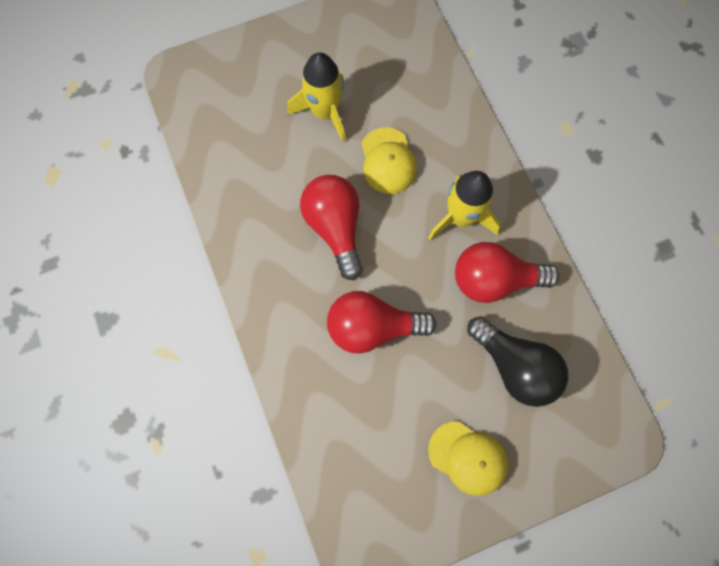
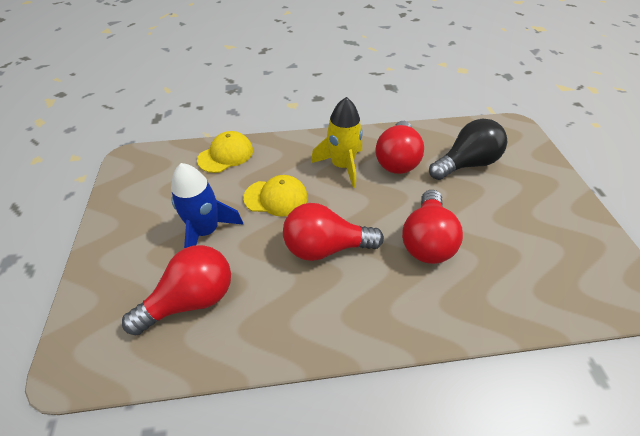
camera: 75 degrees left, 25 degrees down
(249, 132) = (191, 300): none -> red light bulb
(325, 112) = (206, 231): yellow rocket -> blue rocket
(468, 458) = (538, 204): yellow cap -> yellow cap (226, 155)

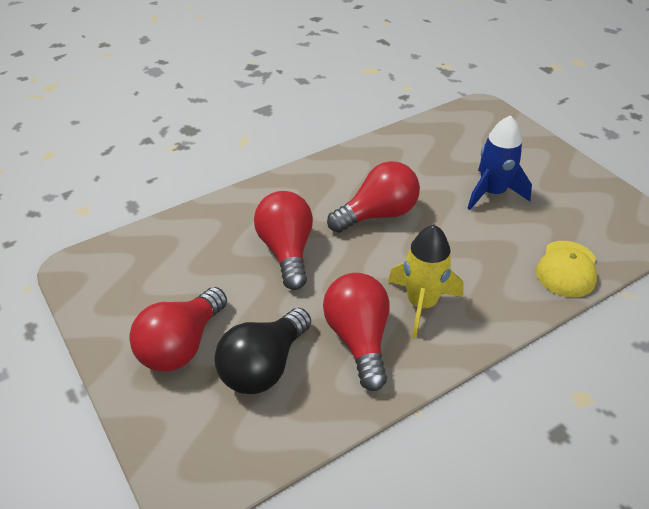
camera: 155 degrees right, 5 degrees down
(191, 300) = (450, 152): red light bulb -> red light bulb (181, 345)
(276, 197) = (461, 241): yellow cap -> none

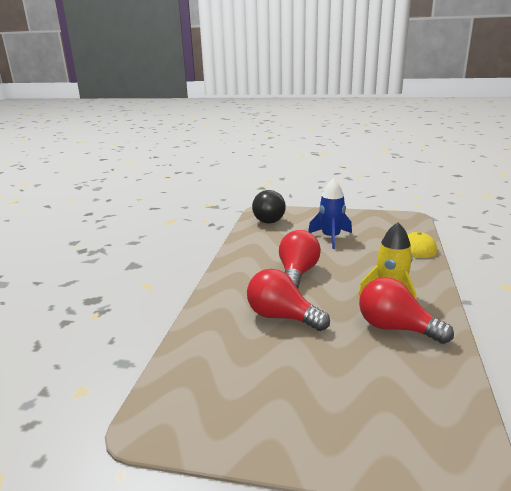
camera: 45 degrees left, 20 degrees down
(181, 345) = (316, 406): red light bulb -> none
(264, 366) = (380, 376): black light bulb -> black light bulb (267, 219)

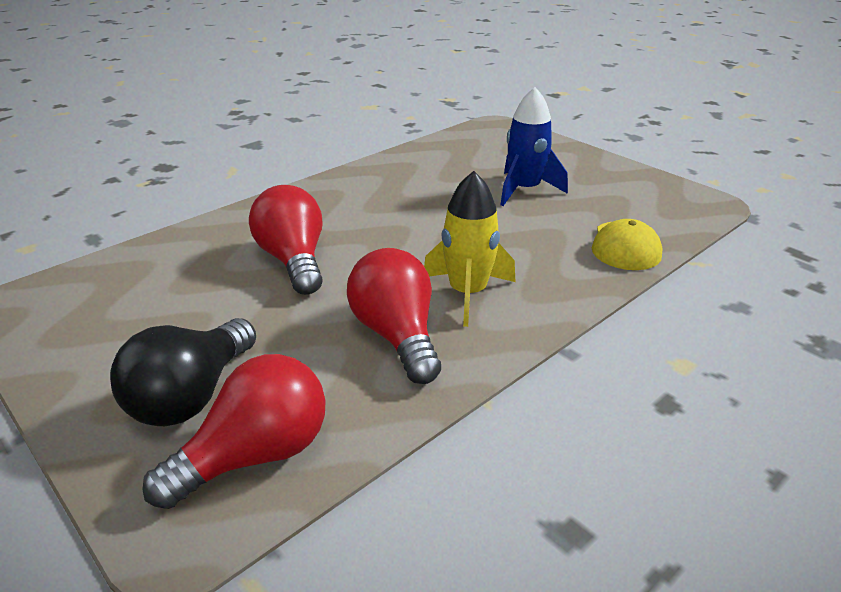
camera: 35 degrees right, 10 degrees up
(267, 219) = (484, 138): black light bulb -> black light bulb (191, 396)
(297, 273) = (399, 218): red light bulb -> red light bulb (255, 455)

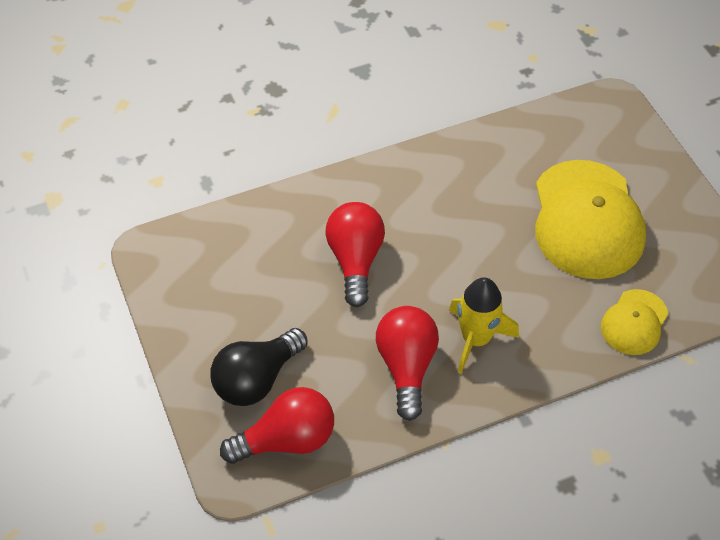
camera: 20 degrees right, 20 degrees up
(524, 190) = (587, 220): blue rocket -> yellow cap

